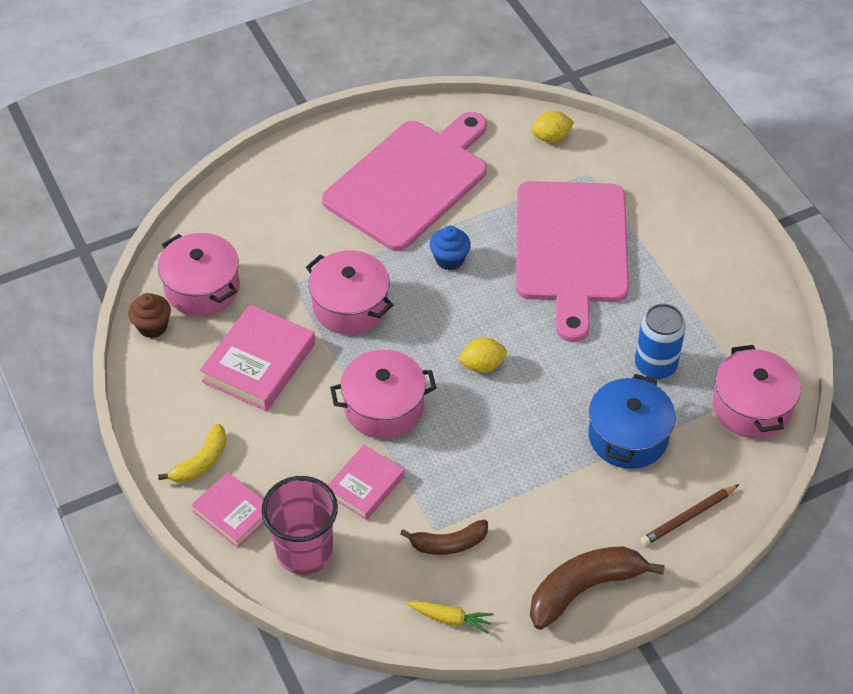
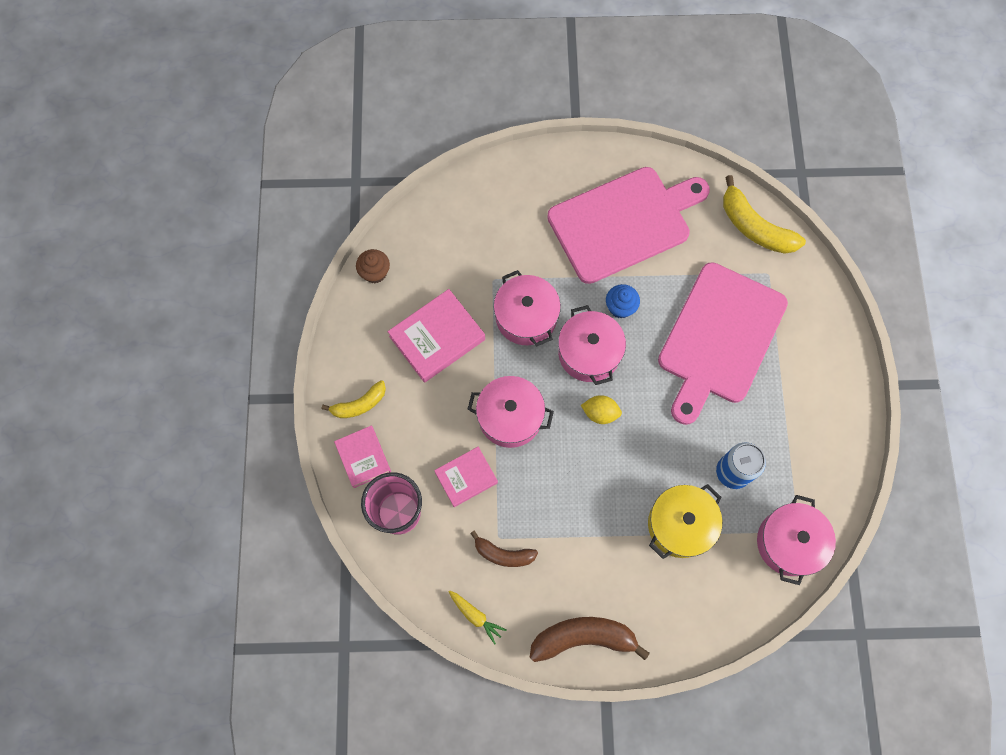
camera: 25 degrees right, 20 degrees up
(202, 288) = (425, 254): pink pot -> pink pot (589, 353)
(551, 137) = (754, 227): yellow lemon -> yellow banana
(628, 436) = (680, 525): blue pot -> yellow pot
(688, 517) = (690, 615): brown pencil -> none

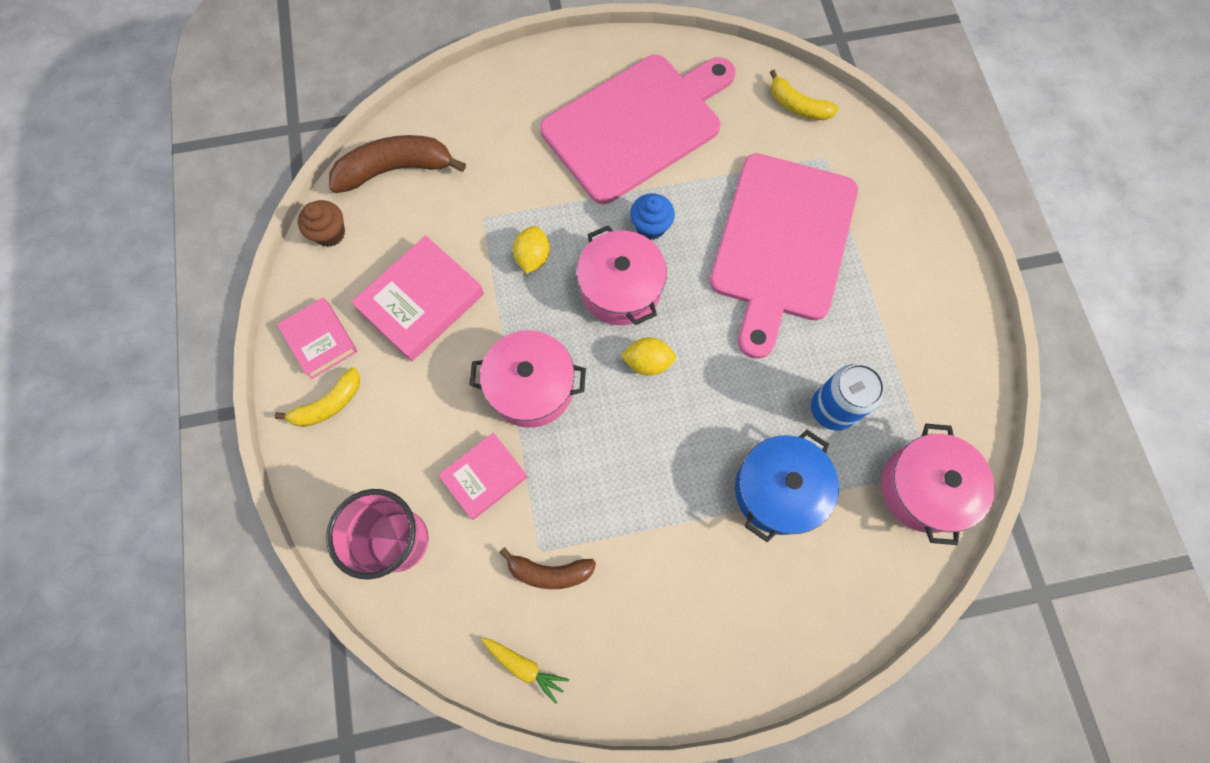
camera: 10 degrees left, 0 degrees up
(363, 457) = (342, 474): pink book -> pink book (320, 340)
(526, 317) = (533, 257): pink pot -> yellow lemon
(583, 638) = (677, 669): brown banana -> brown banana (396, 169)
(680, 525) = (778, 490): yellow pot -> blue pot
(754, 227) = (797, 106): yellow banana -> yellow banana, size x0.61

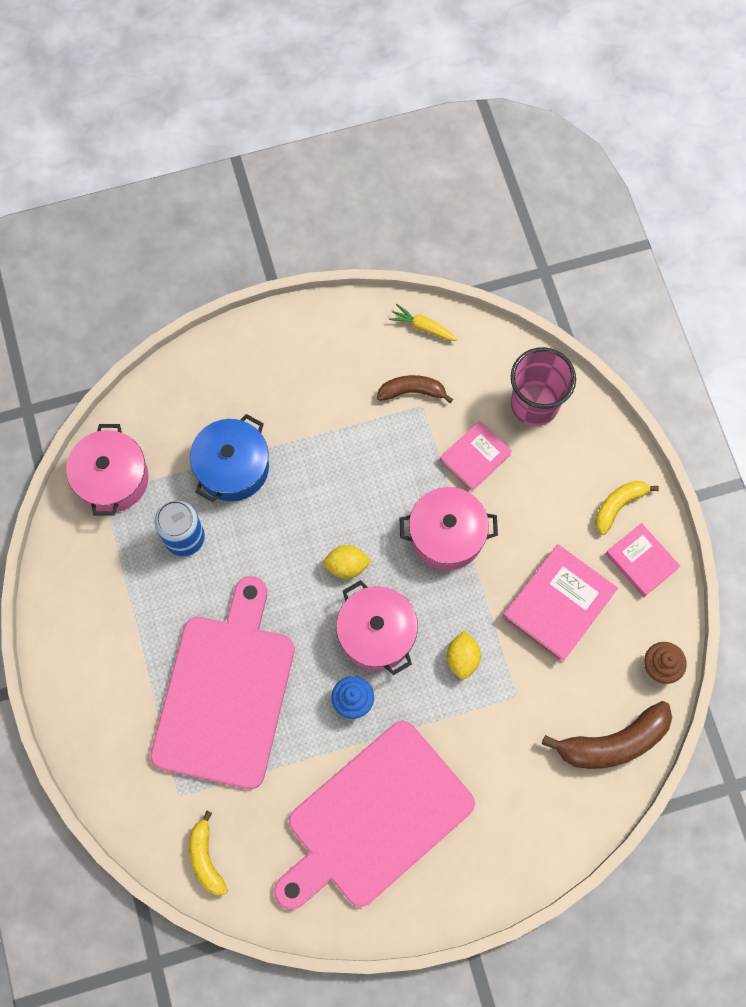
camera: 175 degrees right, 0 degrees up
(797, 106) = (206, 858): yellow banana -> yellow banana turned 135 degrees counterclockwise

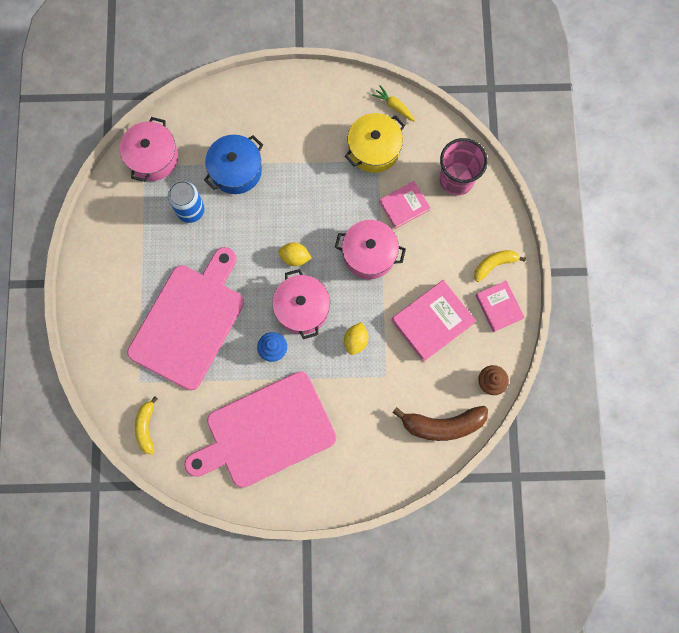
camera: 15 degrees right, 5 degrees up
(412, 391) = (374, 149): brown banana -> yellow pot

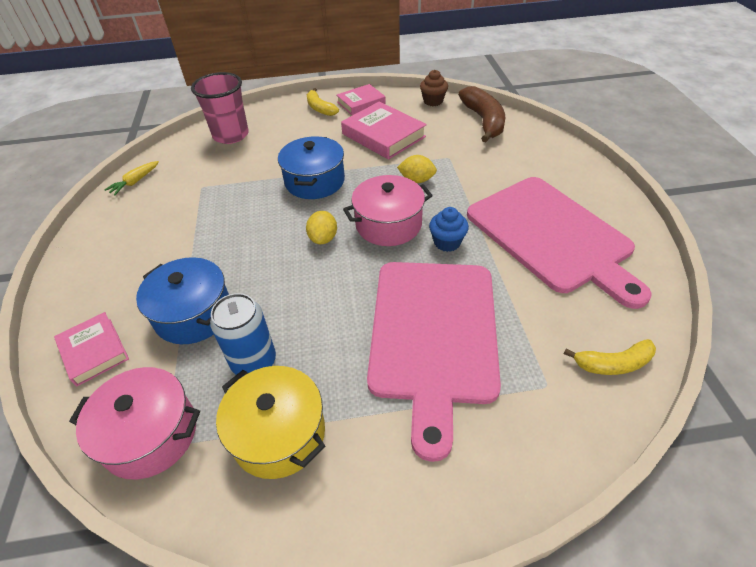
camera: 95 degrees left, 30 degrees down
(189, 322) = (433, 335): pink cutting board -> pink cutting board turned 105 degrees counterclockwise
(369, 254) = (315, 181): pink pot -> blue pot
(374, 149) = (186, 191): yellow pot -> yellow pot (278, 434)
(404, 206) = (258, 164): pink book -> pink book (94, 351)

